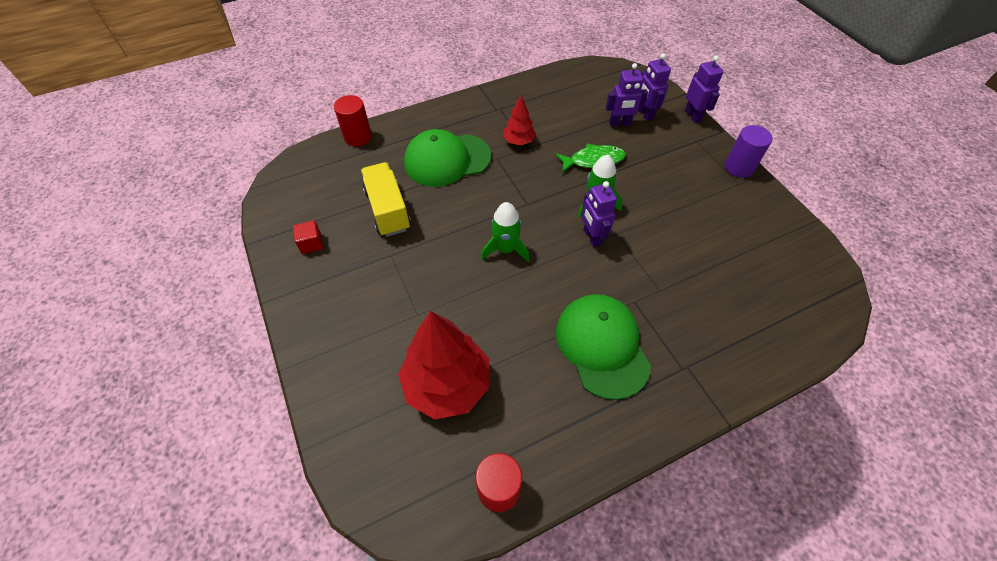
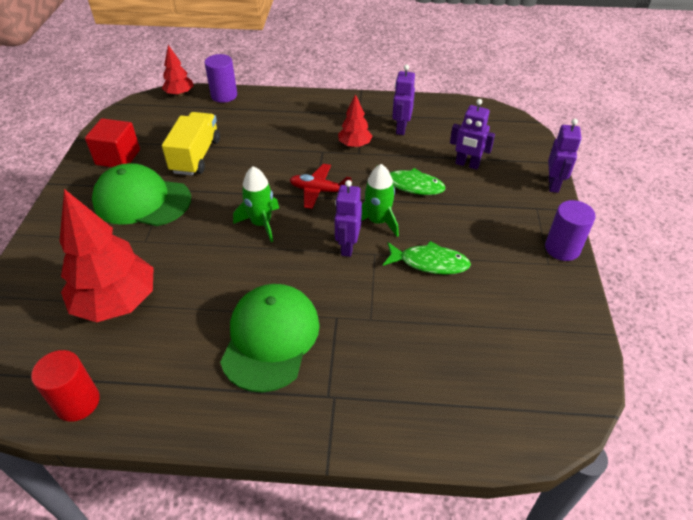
camera: 30 degrees right, 10 degrees down
(311, 152) = (179, 94): none -> red tree
(311, 244) = (118, 157): red cube -> red cube, size x1.68
(358, 137) = (224, 95): red cylinder -> purple cylinder
(447, 160) = (278, 137): green cap -> green cap (142, 200)
(527, 197) = (319, 191): none -> red plane
(645, 114) = (502, 165): purple robot -> purple robot (401, 128)
(662, 222) = (429, 263): none -> green fish

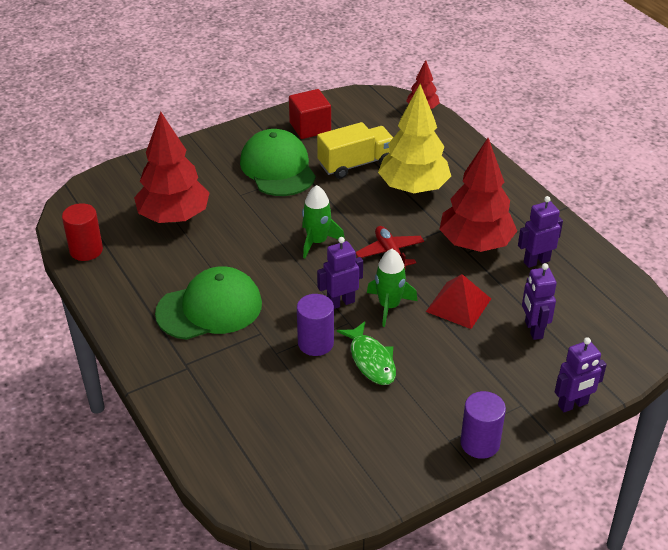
camera: 55 degrees right, 5 degrees down
(224, 95) = (451, 133): purple cylinder -> purple cylinder (315, 343)
(260, 142) = (413, 188): none -> yellow tree
(354, 145) = (475, 244): red tree -> red tree, size x1.97
(410, 185) = (458, 305): green fish -> red pyramid

